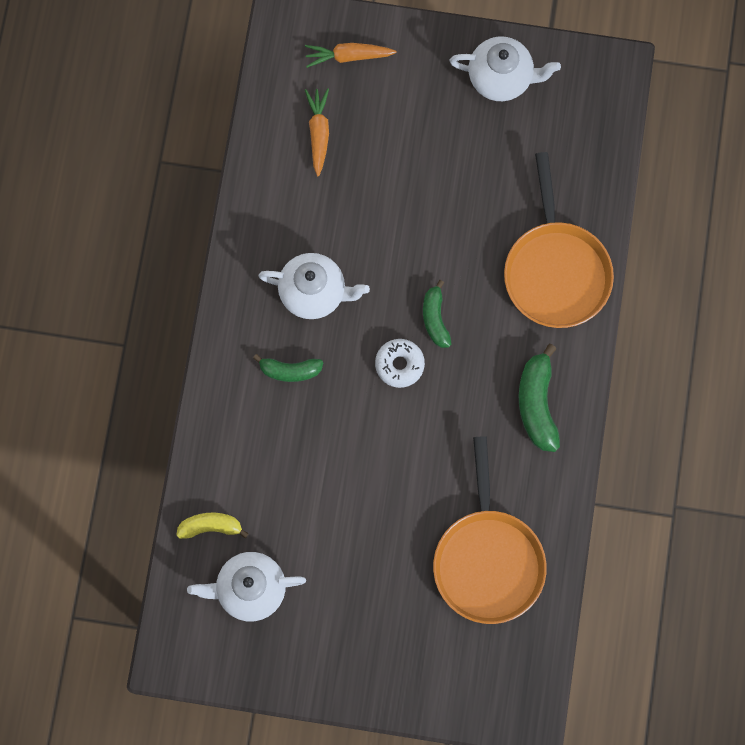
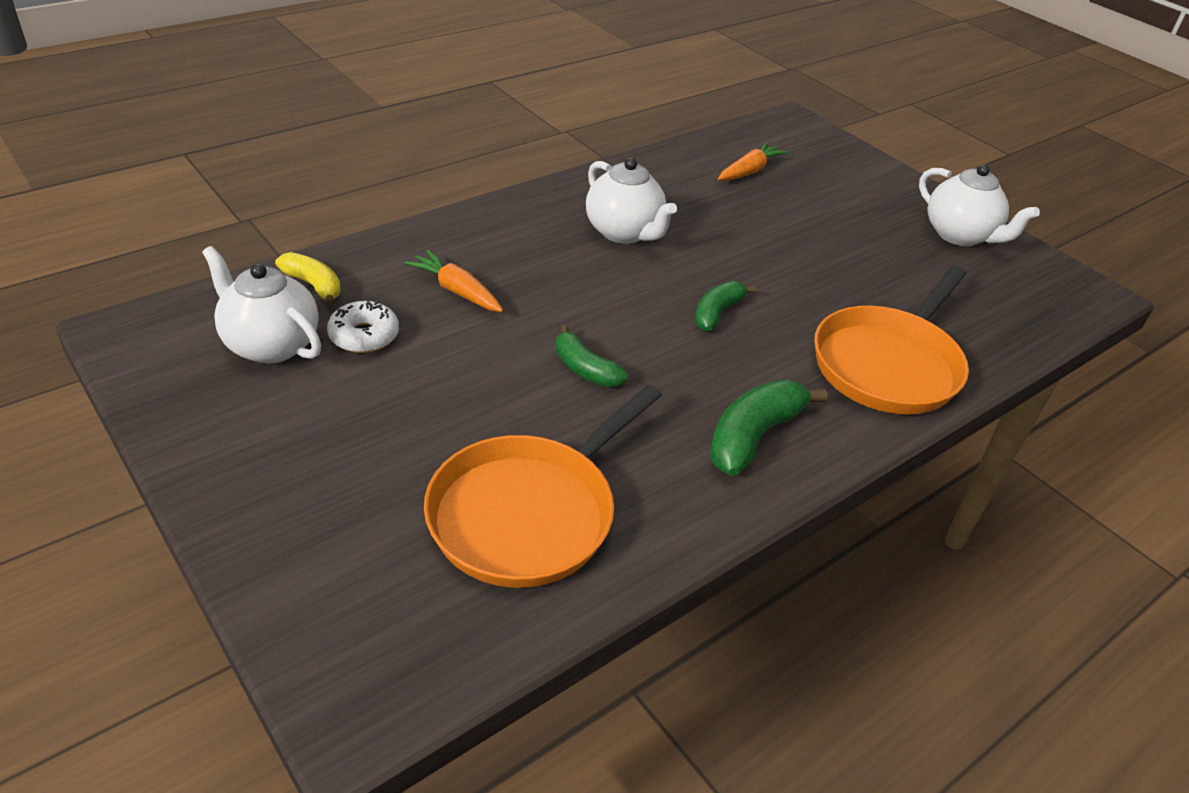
camera: 40 degrees right, 35 degrees down
(290, 370) = (535, 254): green banana -> green banana (585, 369)
(348, 56) = (826, 157): orange carrot -> orange carrot (456, 291)
(399, 365) = (641, 315): white donut -> white donut (364, 336)

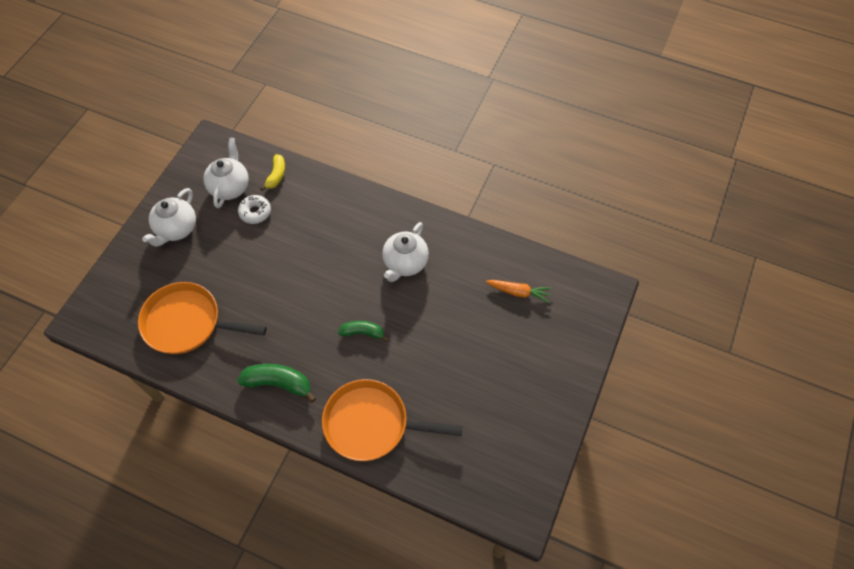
camera: 65 degrees right, 20 degrees up
(456, 291) = (307, 225): orange carrot -> none
(585, 369) = (284, 299): green banana -> none
(960, 235) = (534, 426): white teapot -> white teapot (176, 229)

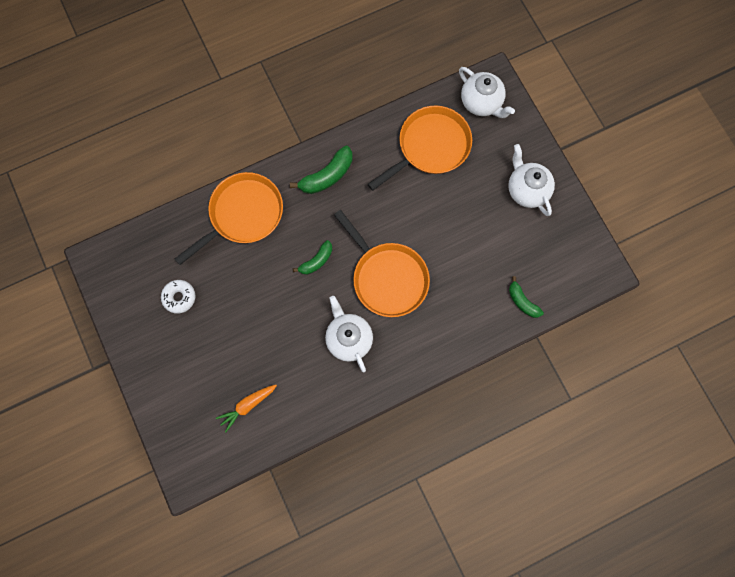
camera: 130 degrees right, 15 degrees up
(230, 187) = (539, 257): white teapot -> white teapot (481, 103)
(255, 212) = (496, 259): white donut -> white donut (179, 297)
(276, 175) = (522, 301): yellow banana -> green banana
(333, 272) = (387, 277): none -> orange pan

